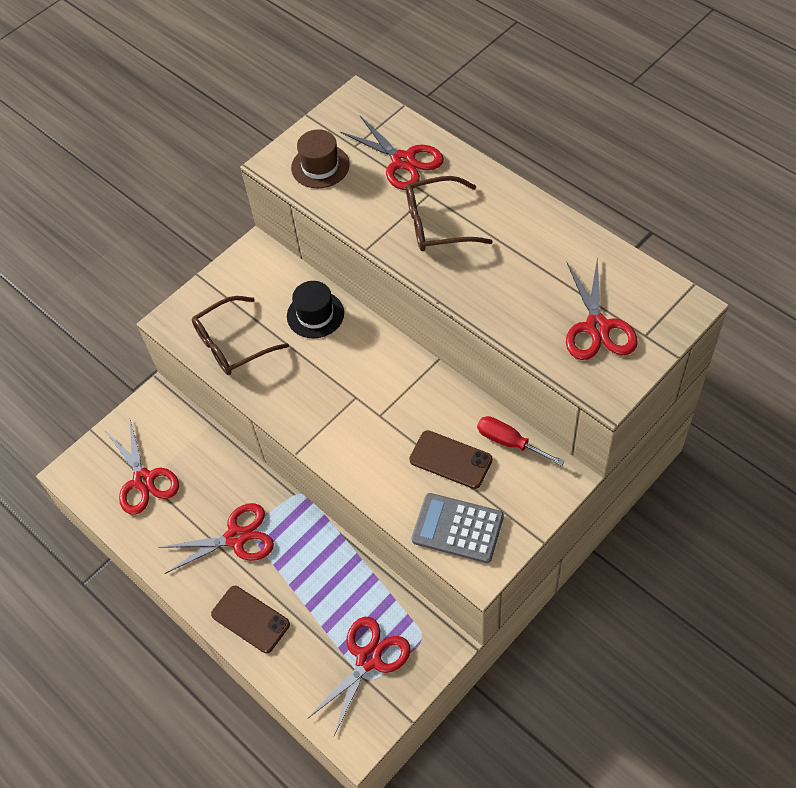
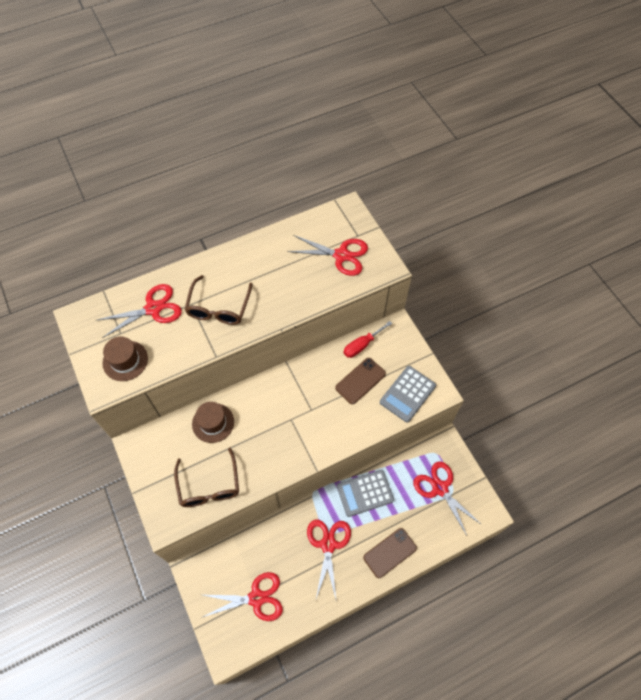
camera: 75 degrees left, 5 degrees up
(315, 314) = (213, 423): black hat -> brown hat
(323, 559) = (365, 493): none -> grey calculator

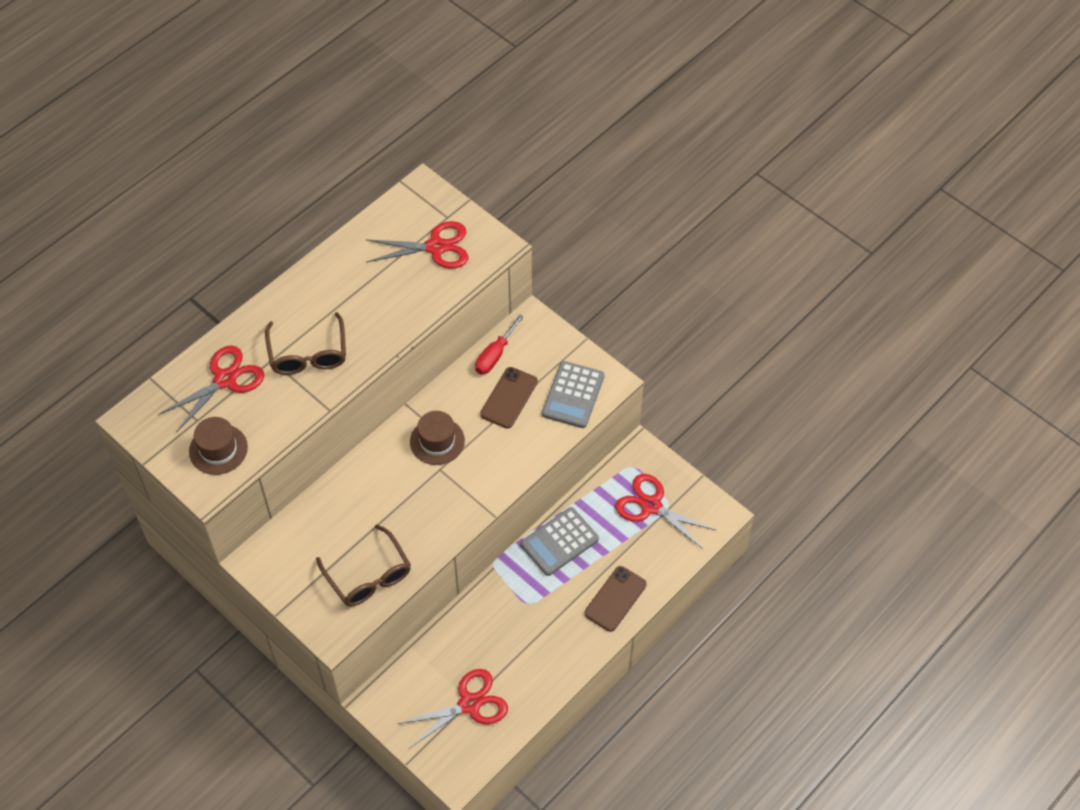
camera: 20 degrees left, 5 degrees down
(213, 423) = (342, 504): brown hat -> brown hat (437, 441)
(328, 544) = (536, 615): red scissors -> none

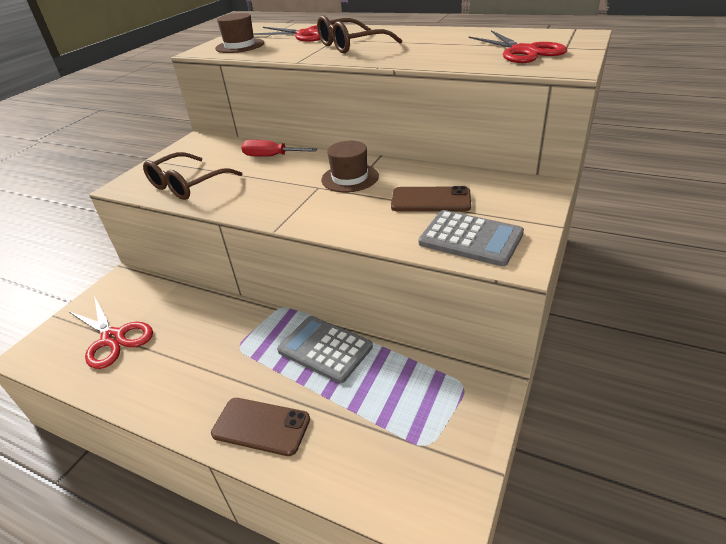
camera: 75 degrees right, 20 degrees down
(495, 355) = (476, 179): red screwdriver -> red screwdriver (271, 156)
(573, 395) = (470, 238): grey calculator -> grey calculator turned 150 degrees counterclockwise
(651, 506) = (416, 423): red scissors -> none

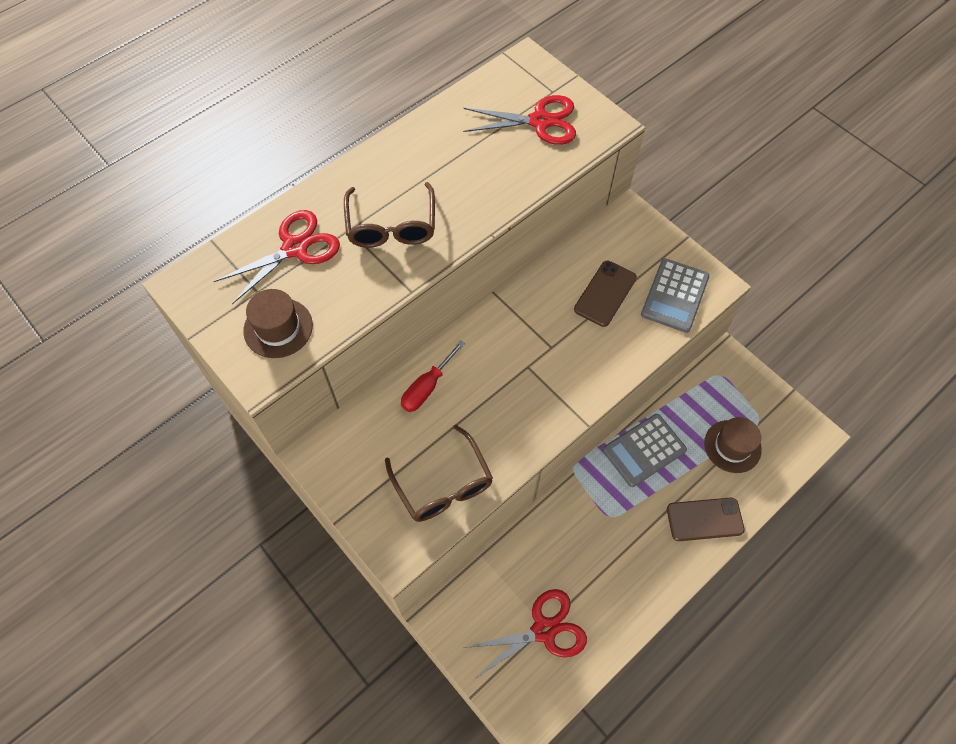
camera: 70 degrees left, 25 degrees up
(261, 426) = (704, 519): brown phone -> brown phone turned 45 degrees clockwise
(350, 178) = (526, 335): brown hat -> brown hat (732, 446)
(470, 238) = (675, 296): grey calculator -> grey calculator turned 150 degrees clockwise

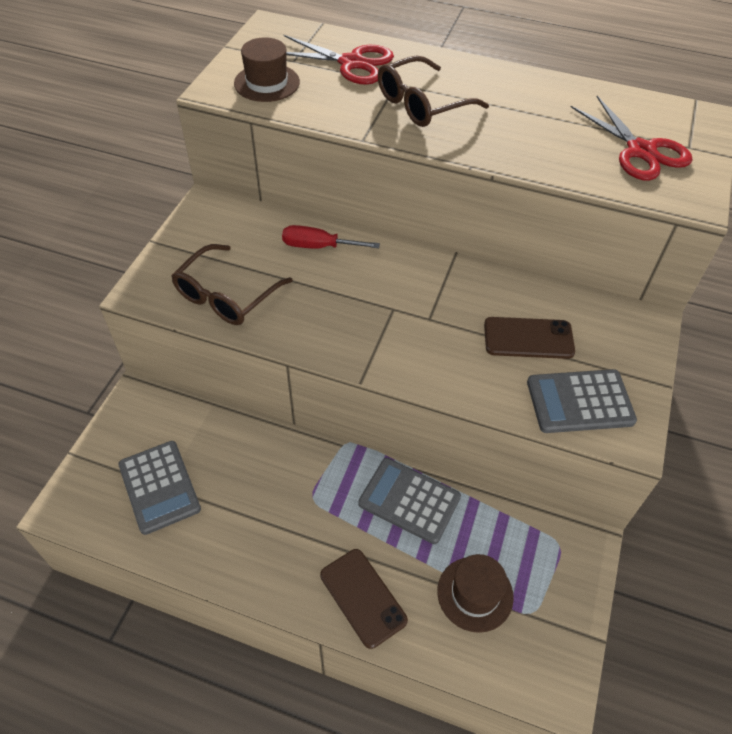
camera: 60 degrees right, 10 degrees down
(544, 630) = (159, 487): red scissors -> grey calculator

